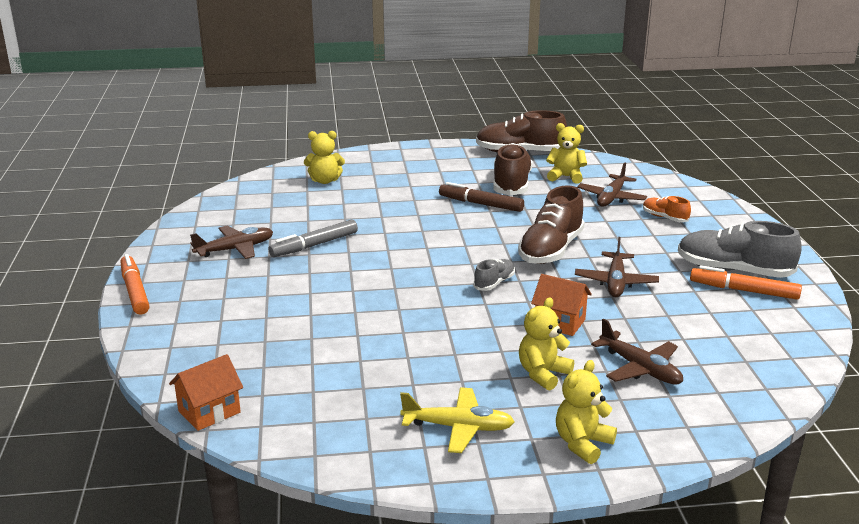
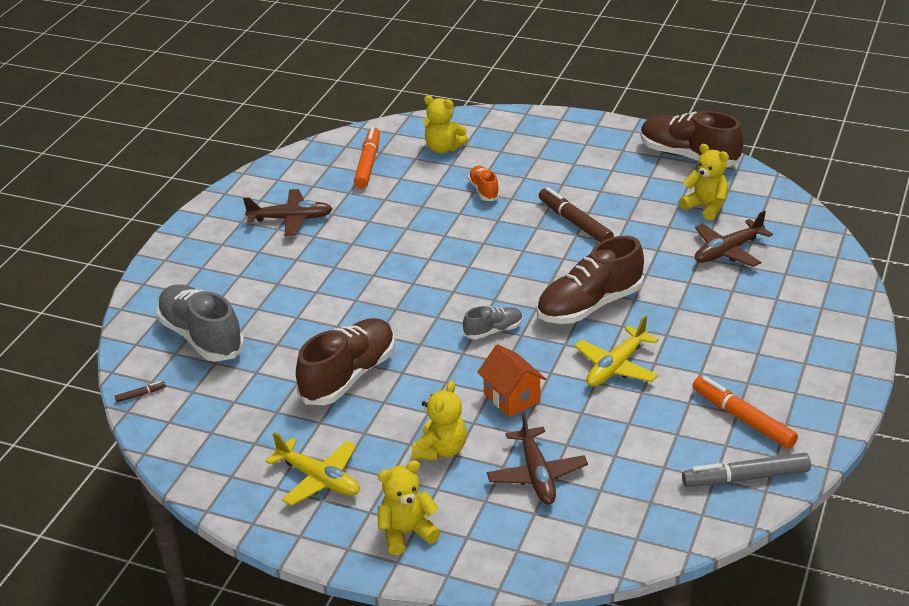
camera: 30 degrees right, 10 degrees up
(135, 291) = (173, 245): orange marker -> orange marker (368, 163)
(209, 412) = (140, 394): orange house -> brown marker
(314, 245) = (365, 234): grey marker -> grey marker (745, 478)
(511, 184) = (634, 203): brown shoe -> brown shoe (348, 376)
(543, 374) = (441, 450): yellow teddy bear -> yellow teddy bear turned 135 degrees clockwise
(615, 282) = (616, 367): brown plane -> yellow plane
(664, 218) = (760, 296): orange shoe -> orange shoe (484, 190)
(733, 271) = (760, 390): grey shoe -> grey shoe (201, 337)

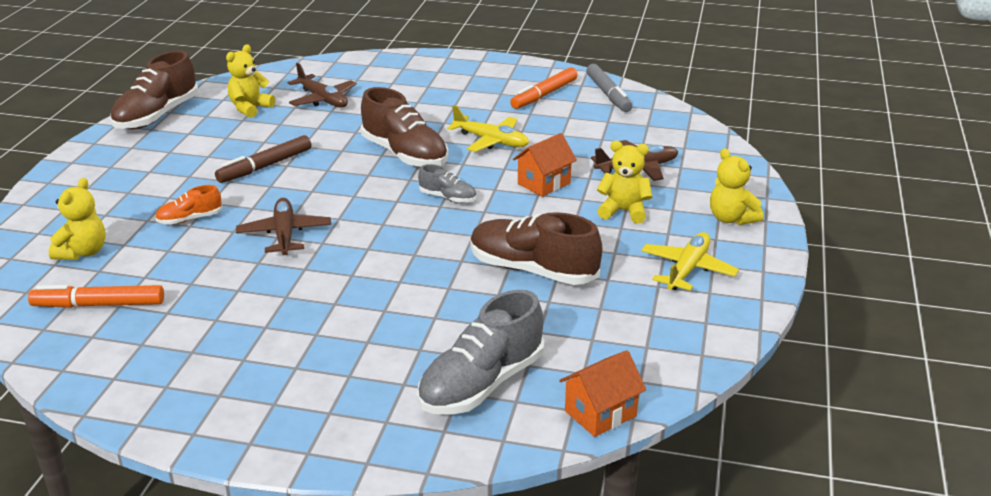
camera: 100 degrees left, 5 degrees down
(140, 394) = (600, 413): brown marker -> orange house
(291, 219) = (222, 351): brown plane -> brown plane (284, 234)
(493, 331) = (448, 198): grey shoe -> grey shoe turned 150 degrees clockwise

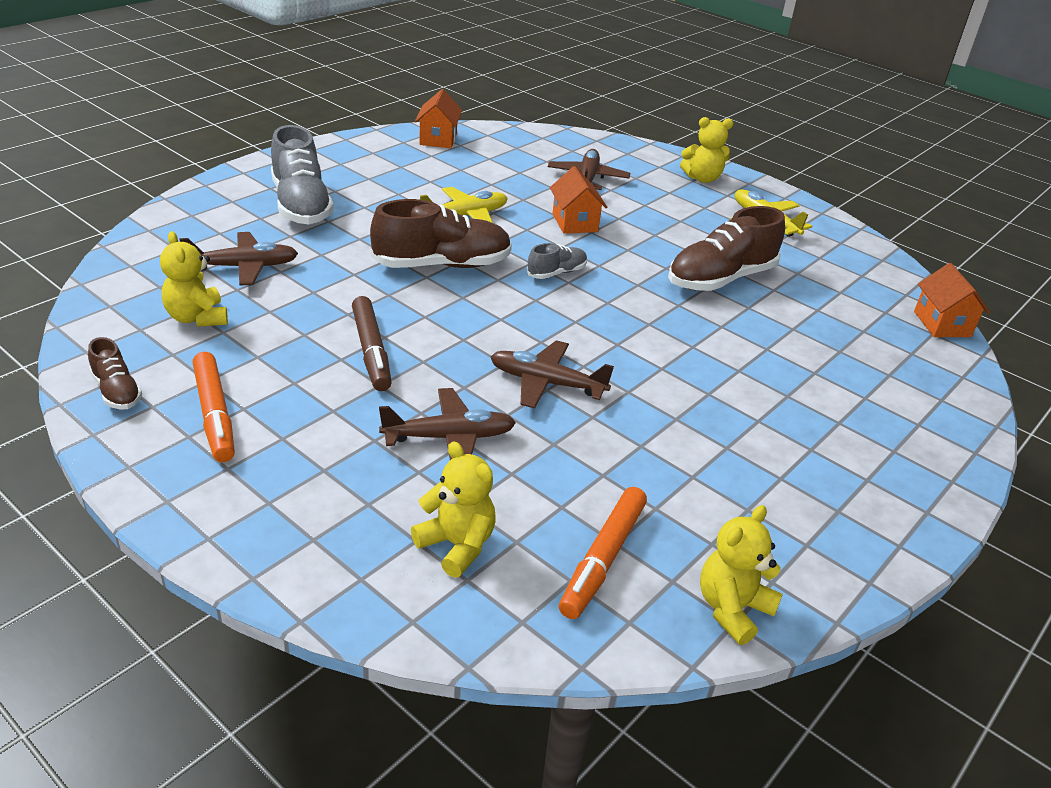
camera: 65 degrees left, 5 degrees up
(157, 116) = (117, 391): brown shoe -> brown shoe, size x0.51
(190, 219) = (449, 437): orange shoe -> brown plane
(481, 384) = (882, 360): grey shoe -> grey shoe (301, 205)
(544, 95) = (401, 162): orange marker -> orange marker (214, 414)
(608, 94) = (438, 139): grey marker -> orange house
(624, 211) = (655, 210): yellow teddy bear -> yellow teddy bear (732, 609)

